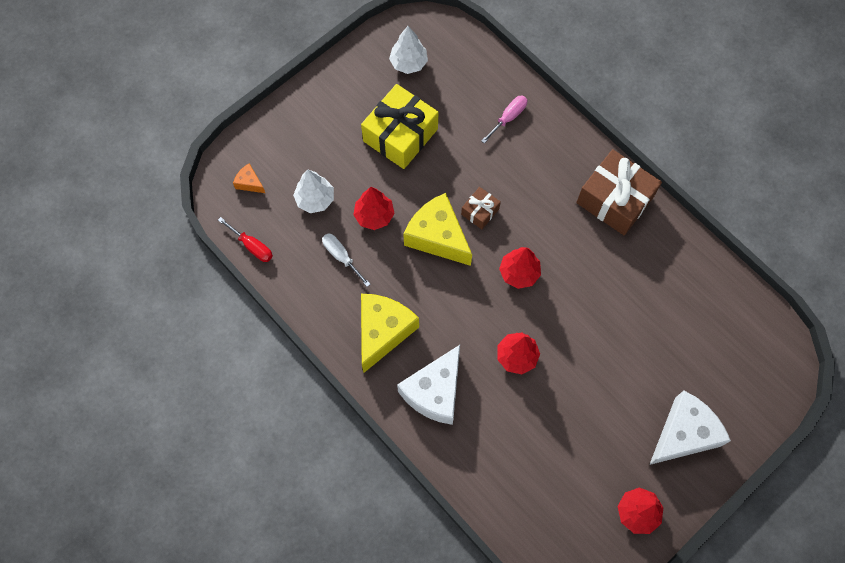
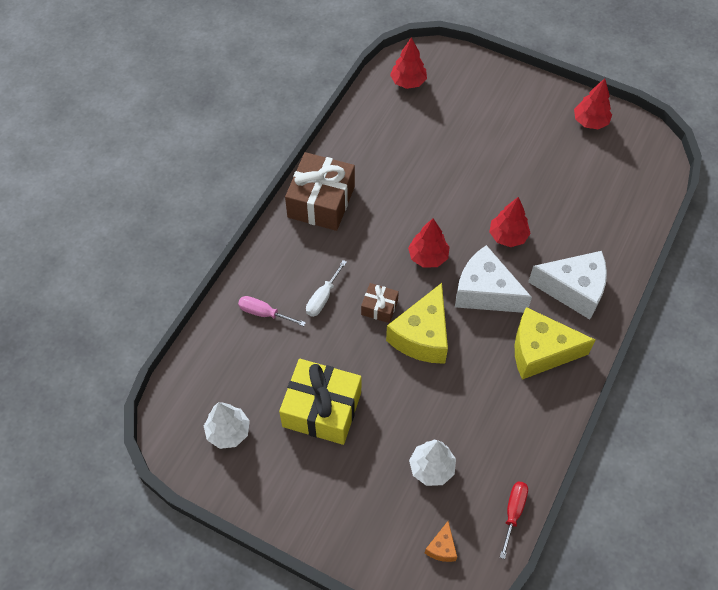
camera: 110 degrees left, 10 degrees down
(341, 256) = (483, 417): white screwdriver -> white screwdriver (323, 298)
(374, 215) = (425, 402): red tree -> red tree (408, 82)
(683, 434) = (512, 107): white cheese -> white cheese (485, 292)

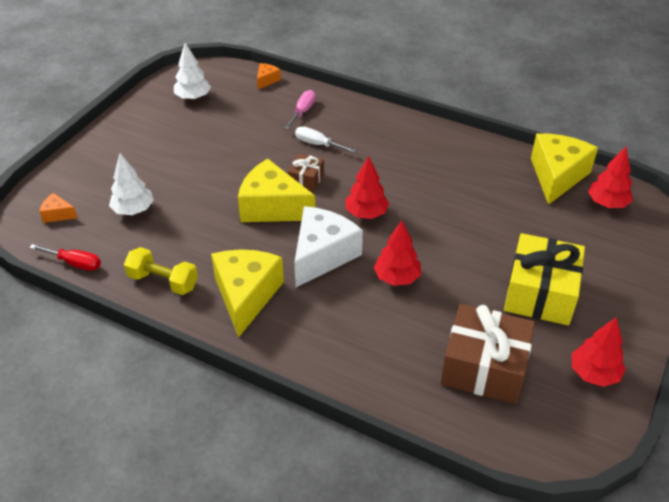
camera: 90 degrees right, 15 degrees down
(198, 353) = (267, 80): none -> orange cheese
(321, 202) = (428, 142): brown gift -> brown gift (484, 367)
(322, 409) = (204, 145): yellow gift -> yellow gift (540, 293)
(372, 110) = (557, 176): none -> yellow cheese
(530, 424) = (163, 281): none -> yellow dumbbell
(573, 290) = (324, 331): white cheese -> none

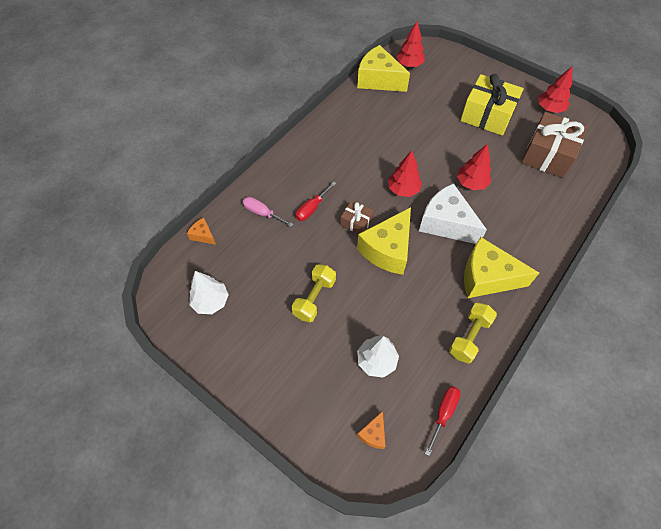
camera: 80 degrees left, 15 degrees up
(203, 160) = (314, 298): none -> yellow dumbbell
(318, 144) = (312, 208): white screwdriver -> red screwdriver

